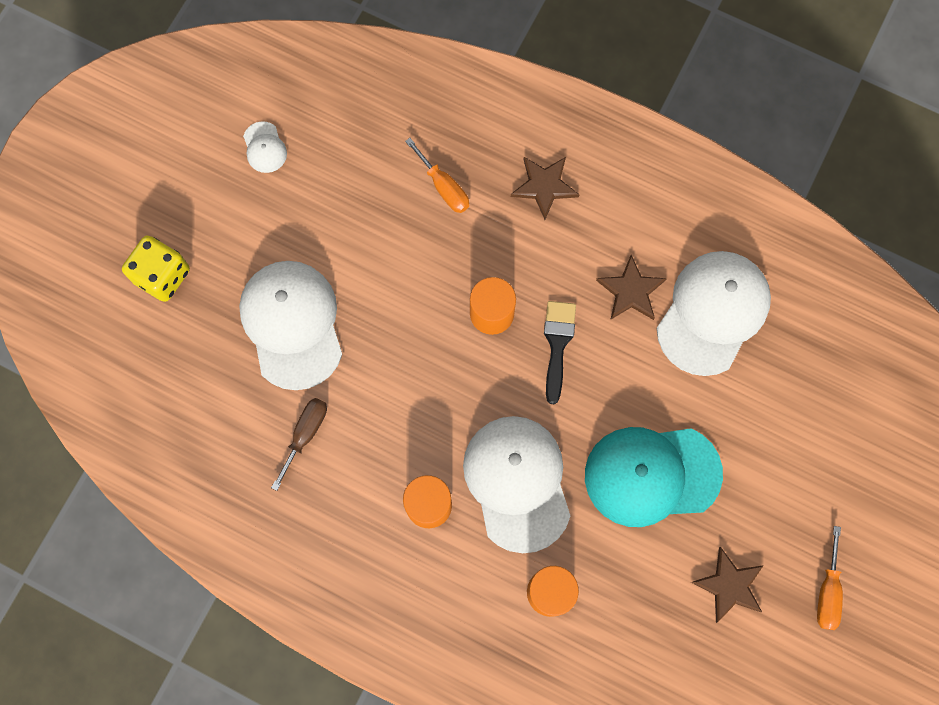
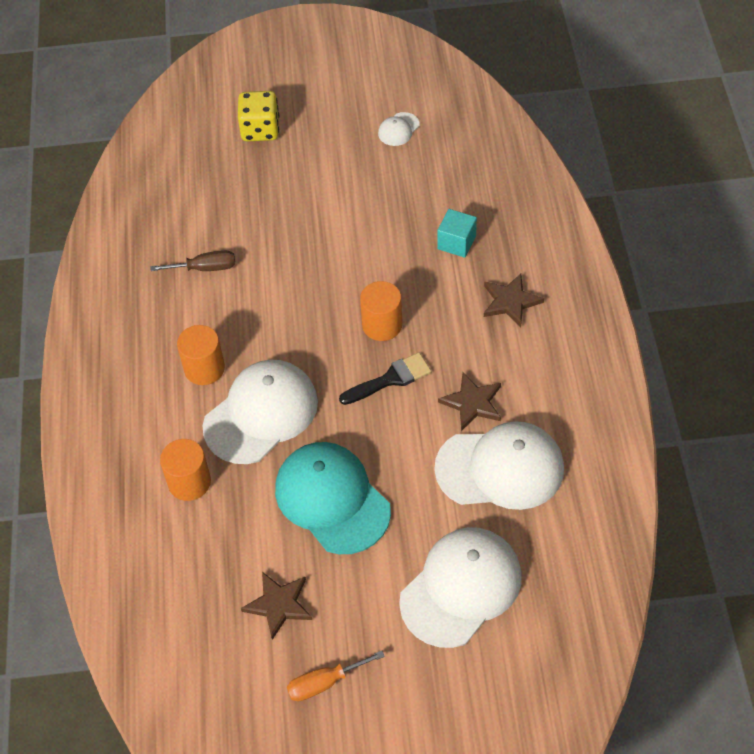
camera: 60 degrees right, 20 degrees down
(292, 324) = (280, 216): white cap -> white cap (461, 588)
(444, 187) = (456, 242): orange screwdriver -> turquoise cube

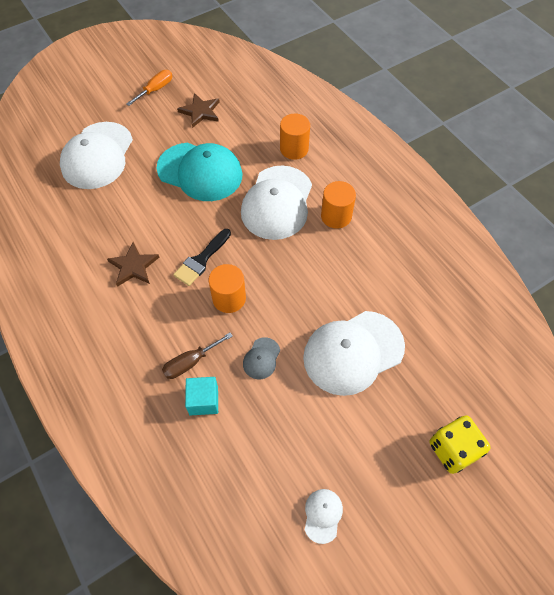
camera: 150 degrees right, 5 degrees up
(205, 268) = (393, 288): brown screwdriver -> brown screwdriver (190, 362)
(381, 256) = (261, 358): none -> grey cap
(500, 468) = (97, 230): white cap -> white cap (353, 352)
(510, 302) = (134, 361): brown star -> none

